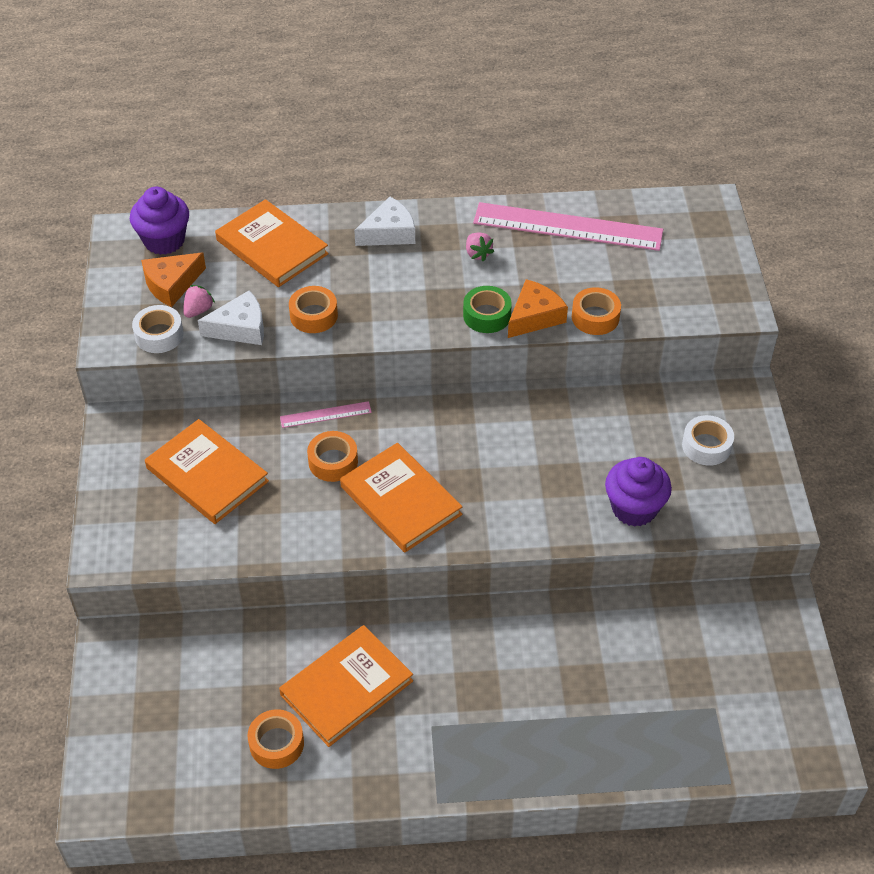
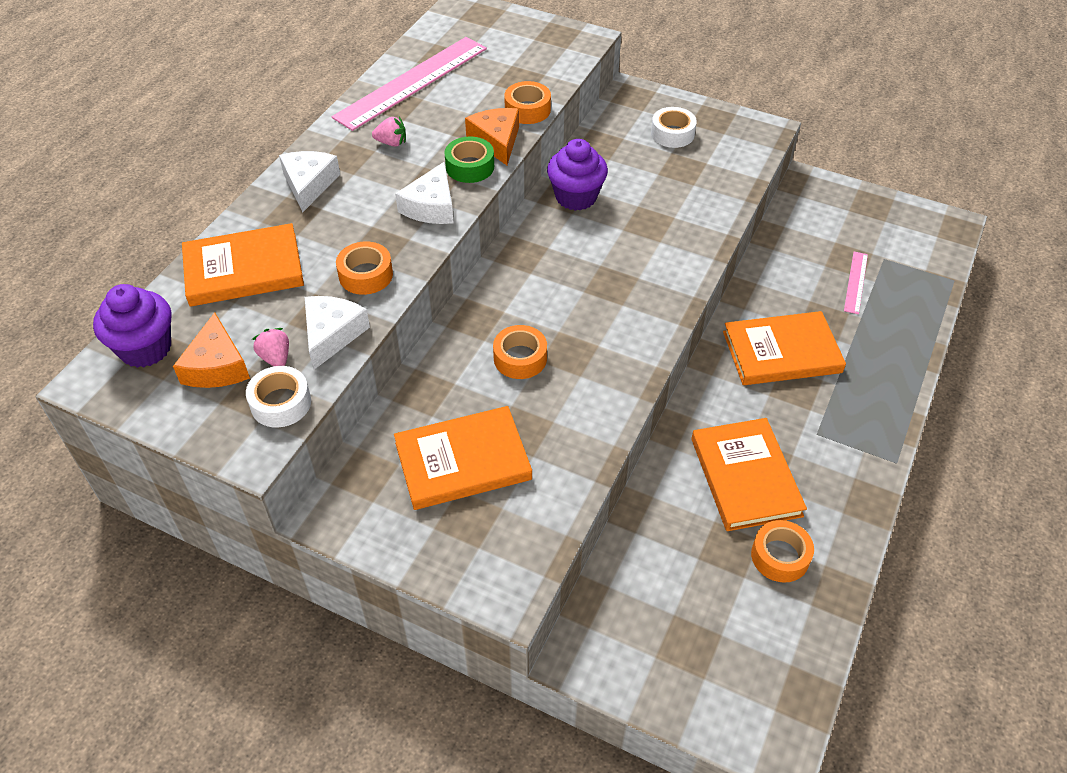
camera: 60 degrees left, 0 degrees up
(325, 415) = (458, 341): pink ruler -> pink ruler (856, 282)
(400, 500) = (600, 330): orange book -> orange book (781, 352)
(419, 315) = (431, 206): none -> white cheese
(634, 508) = (707, 196): purple cupcake -> purple cupcake (576, 197)

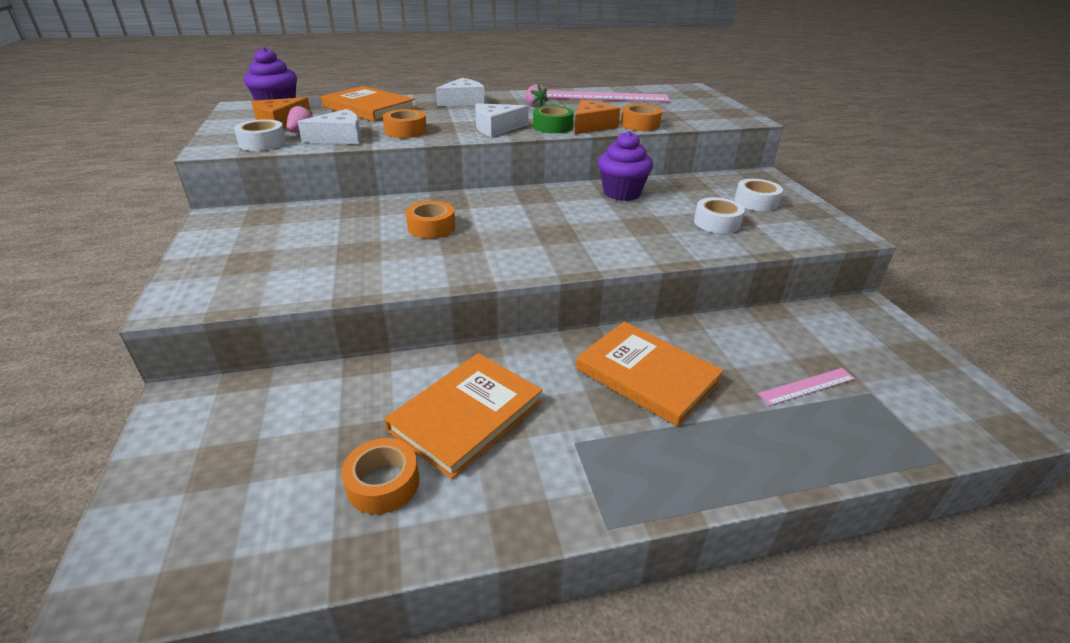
camera: 50 degrees right, 15 degrees down
(463, 461) = (305, 241): orange book -> none
(684, 181) = (717, 223): none -> white tape

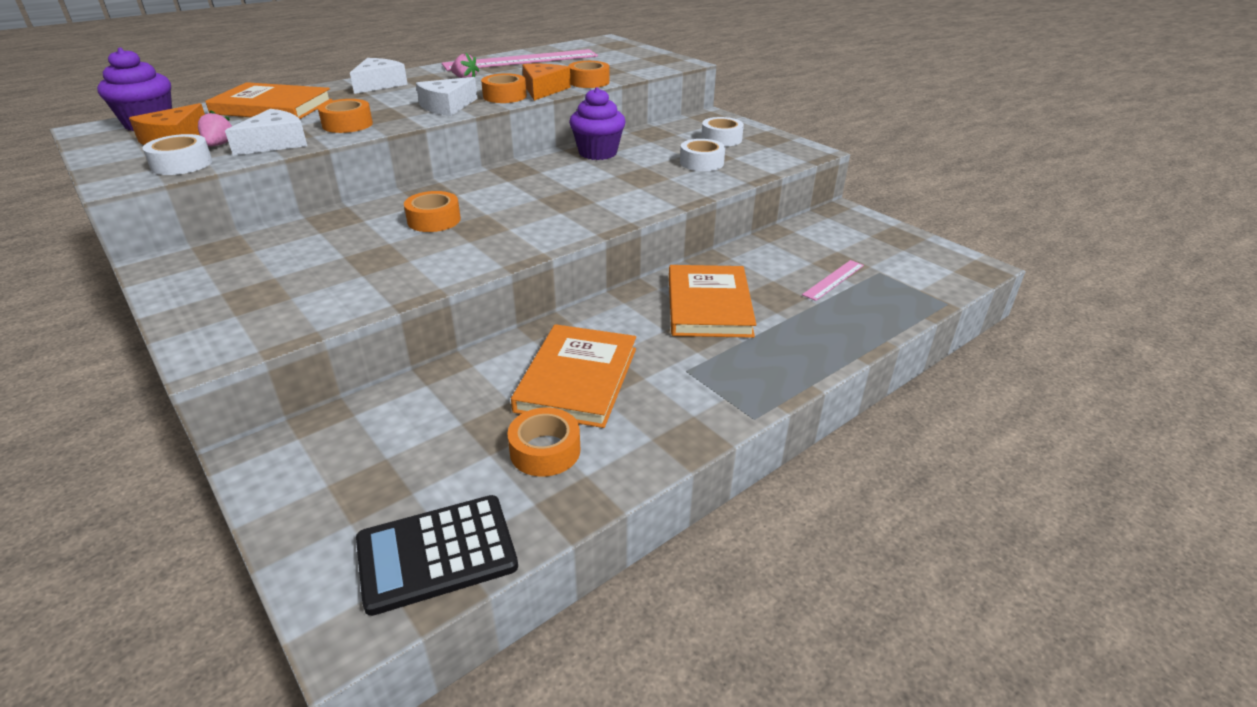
camera: 25 degrees left, 0 degrees up
(217, 556) = (436, 553): none -> black calculator
(552, 127) = (505, 96): green tape -> orange tape
(647, 375) = (708, 305): orange book -> orange book turned 75 degrees clockwise

